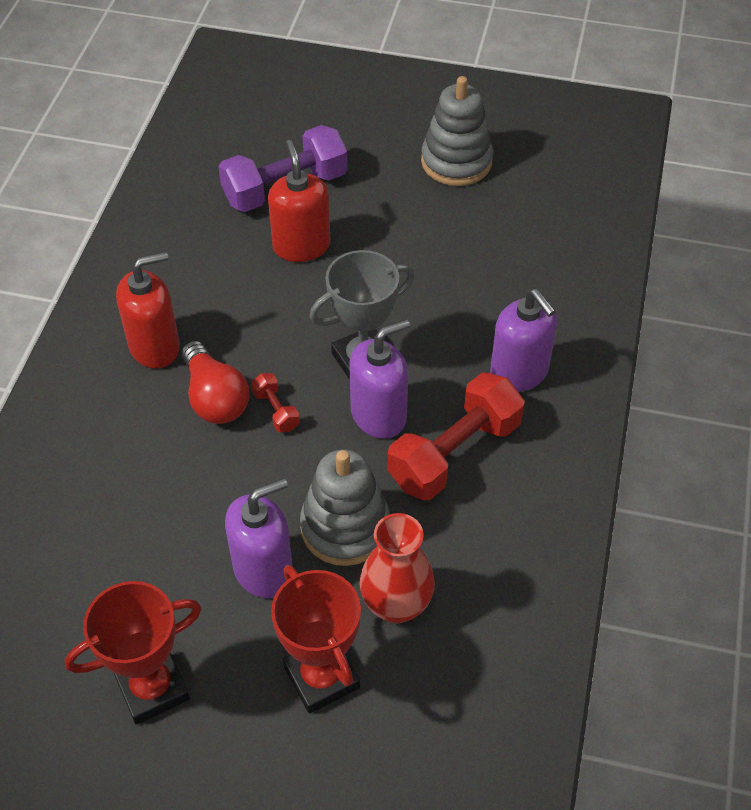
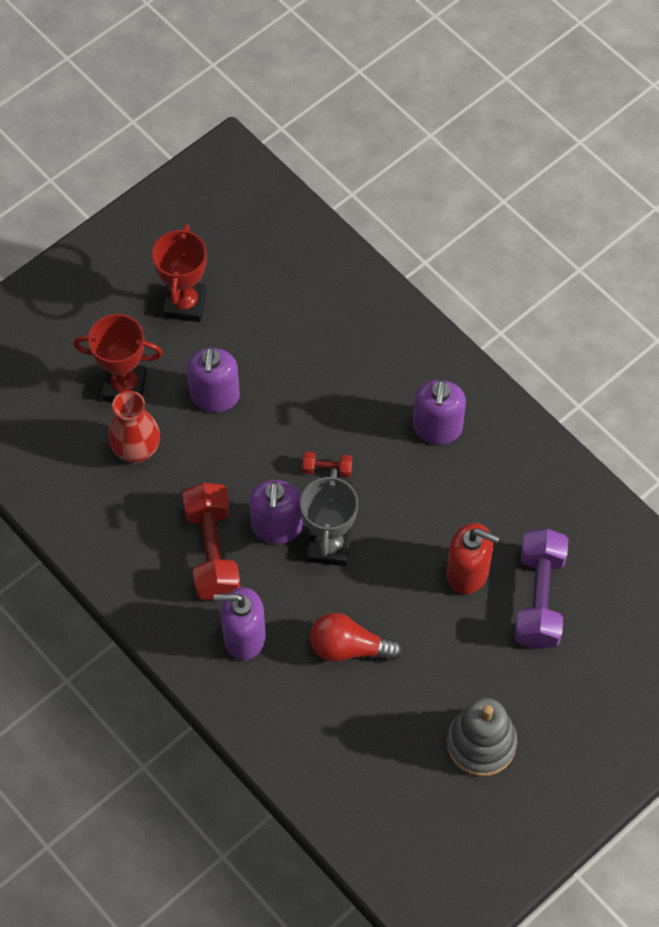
camera: 125 degrees right, 10 degrees up
(155, 347) = (437, 428): red soap dispenser -> purple soap dispenser
(215, 398) = (365, 440): red light bulb -> red light bulb (349, 648)
(345, 527) = (209, 456): grey stacking toy -> none

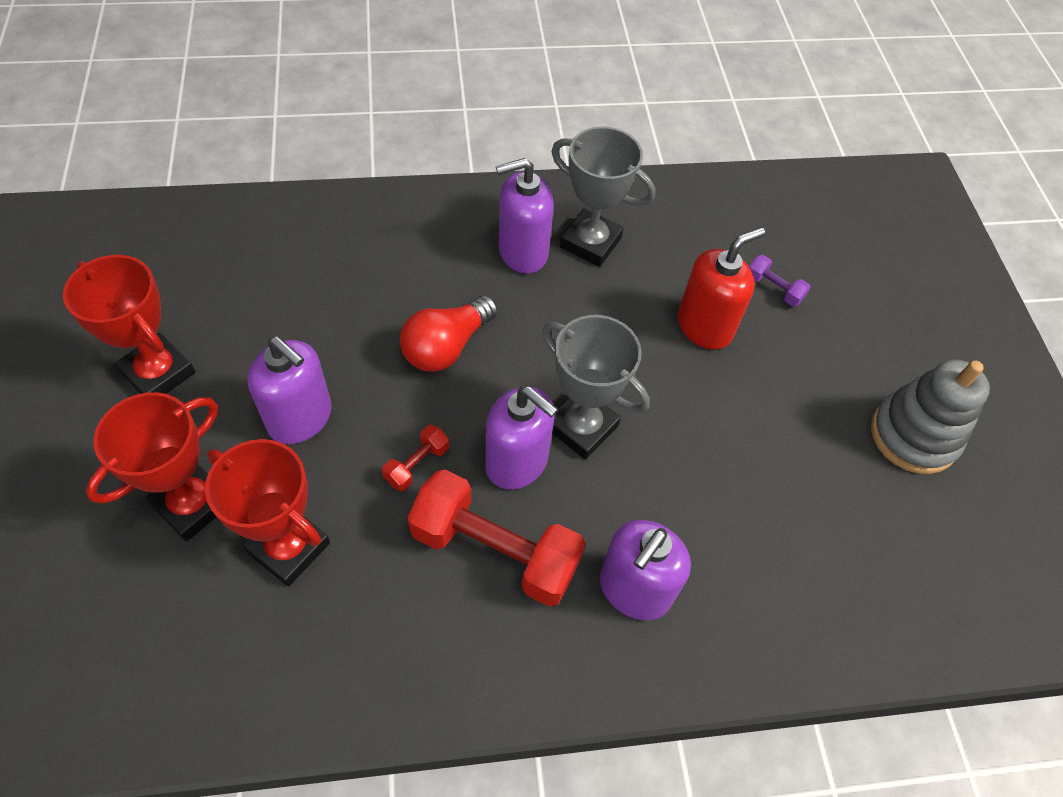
camera: 60 degrees left, 5 degrees down
(136, 450) = (288, 547): red vase -> red trophy
(327, 469) = (487, 370): red dumbbell -> red dumbbell (417, 464)
(349, 648) = (722, 486): red light bulb -> red light bulb (447, 346)
(437, 428) = (522, 252): purple soap dispenser -> purple soap dispenser turned 120 degrees clockwise
(481, 463) = (590, 242): none -> grey trophy
(539, 598) = (773, 289): purple dumbbell -> purple dumbbell, size x0.45

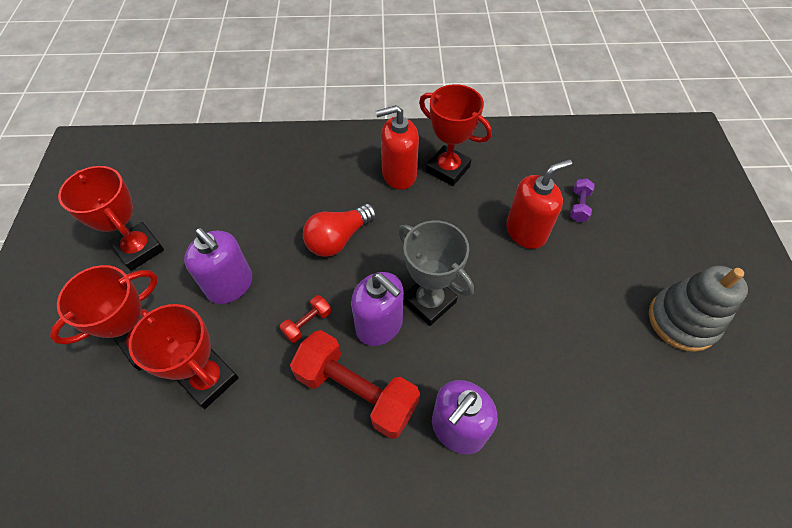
camera: 10 degrees right, 0 degrees up
(522, 252) = (399, 174): purple soap dispenser -> red soap dispenser
(590, 242) = (447, 169): grey trophy -> red trophy
(773, 289) = (579, 206): purple dumbbell -> purple dumbbell turned 60 degrees clockwise

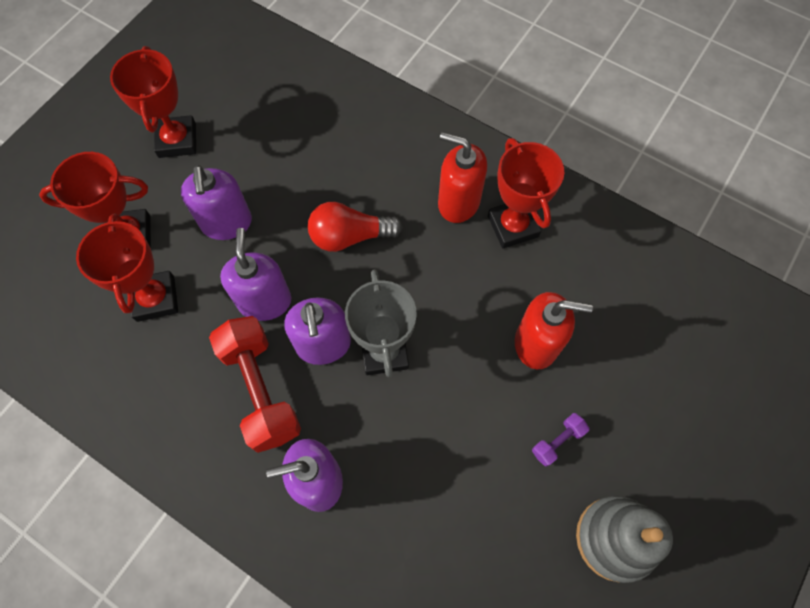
camera: 35 degrees right, 10 degrees up
(307, 323) = (265, 301): red dumbbell -> purple soap dispenser
(579, 206) = (618, 352): purple dumbbell -> purple dumbbell (557, 441)

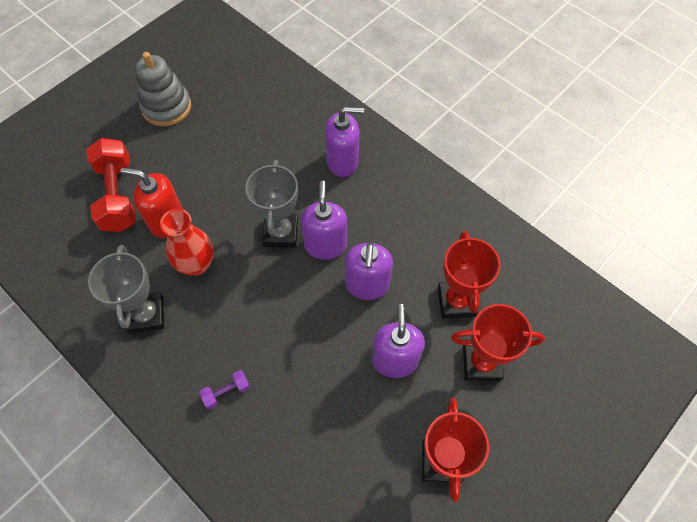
camera: 170 degrees left, 5 degrees down
(260, 390) = (376, 221): red dumbbell -> red dumbbell (117, 195)
(350, 236) = (288, 329): red light bulb -> none
(458, 202) = (185, 345): red soap dispenser -> none
(477, 293) = (196, 264): none -> red vase
(513, 226) = (146, 315): red trophy -> grey trophy
(557, 441) = (179, 159): purple dumbbell -> purple dumbbell (226, 392)

